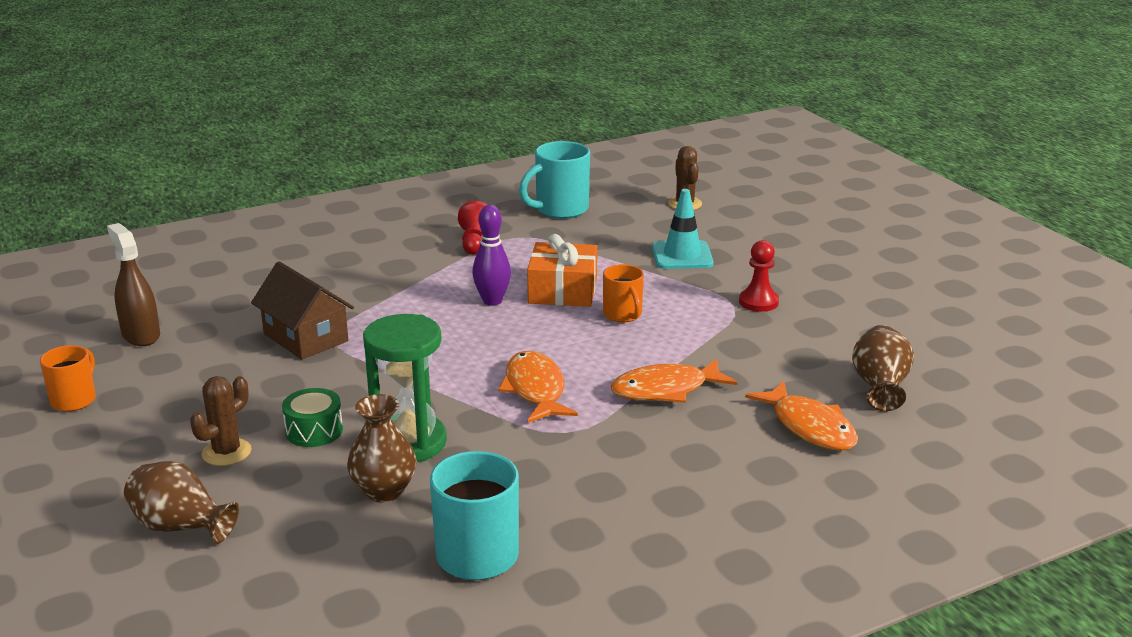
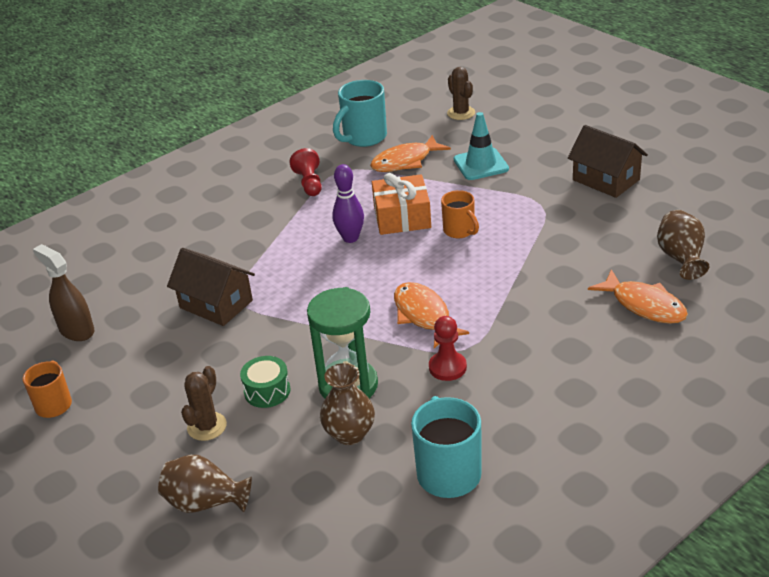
camera: 10 degrees left, 10 degrees up
(665, 390) = (523, 294): orange fish -> orange fish (405, 161)
(758, 302) = (558, 197): red pawn -> red pawn (447, 367)
(825, 294) = (606, 180): none -> brown house

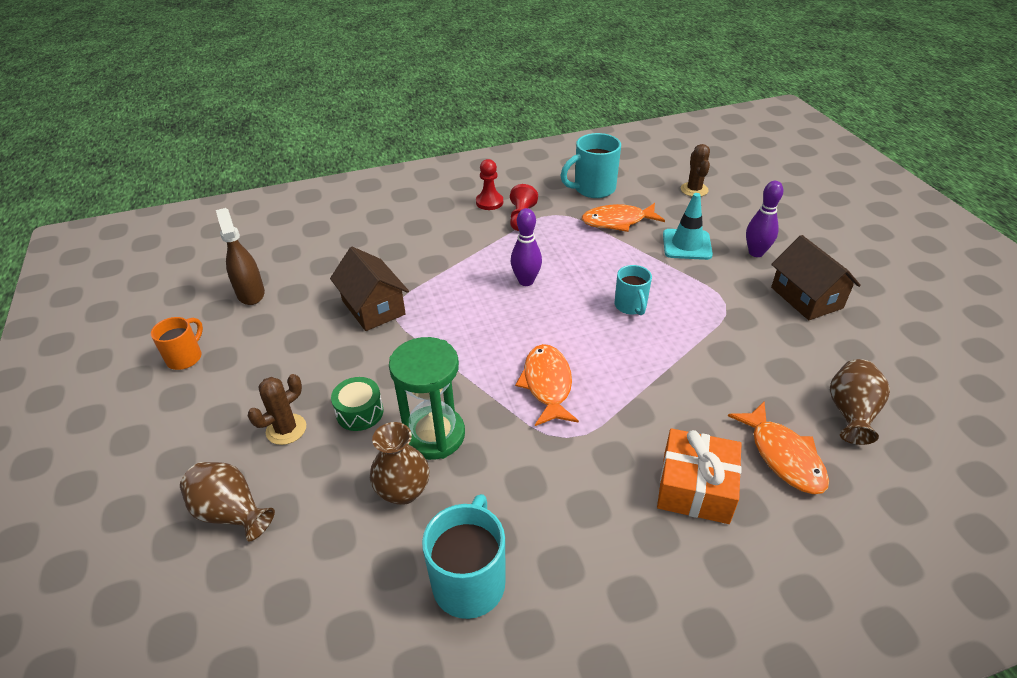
camera: 20 degrees right, 5 degrees up
(402, 217) = (584, 275): orange gift -> orange gift (695, 487)
(447, 367) = (538, 452): red pawn -> red pawn (489, 202)
(460, 231) = (631, 306): orange mug -> turquoise mug
(545, 154) = (756, 253): none -> purple bowling pin

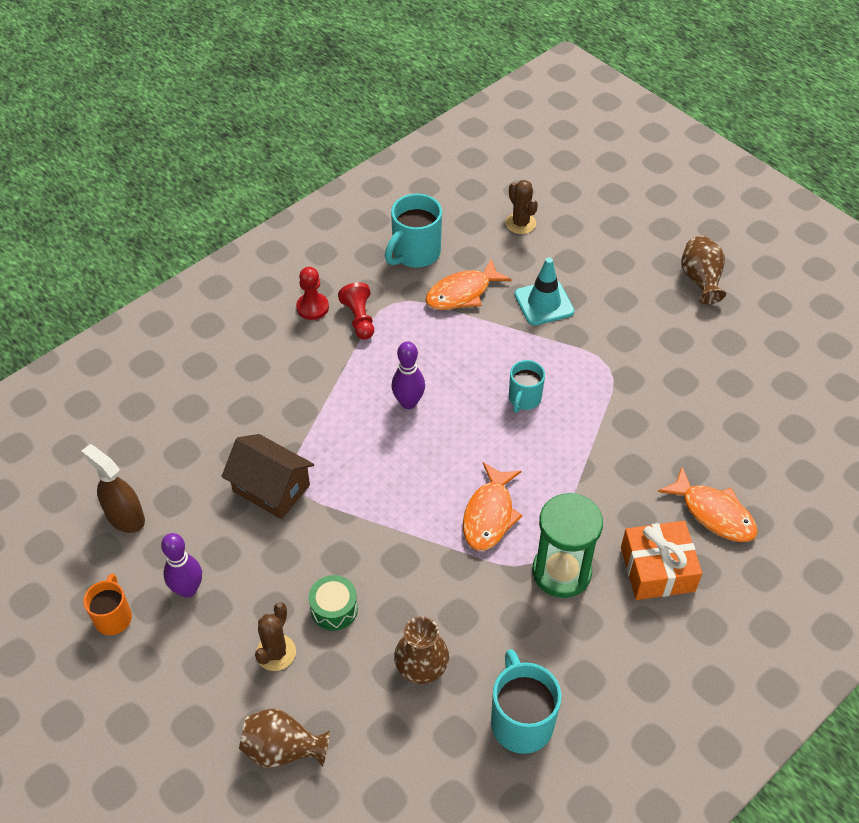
camera: 25 degrees left, 10 degrees up
(434, 435) = (417, 605): green hourglass -> green hourglass (561, 572)
(547, 384) = (489, 515): orange fish -> orange fish turned 135 degrees counterclockwise
(631, 306) = (524, 399): turquoise mug -> turquoise mug turned 60 degrees clockwise
(756, 253) = (612, 293): purple bowling pin -> purple bowling pin (188, 589)
(806, 298) = (676, 335): brown house -> none
(851, 413) = (752, 451): brown vase -> brown vase (700, 280)

